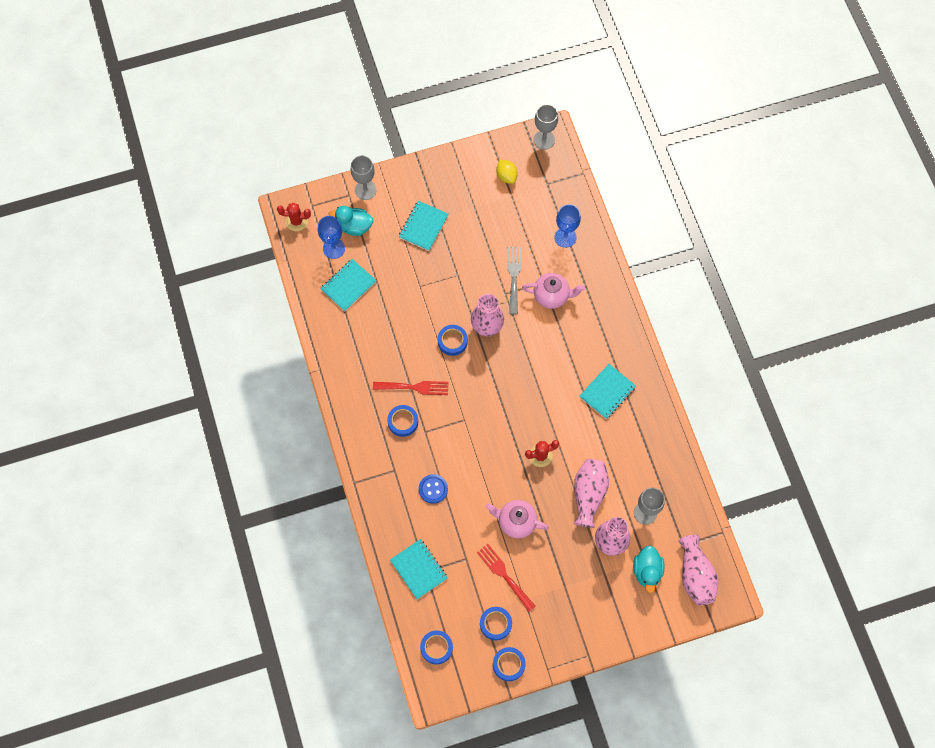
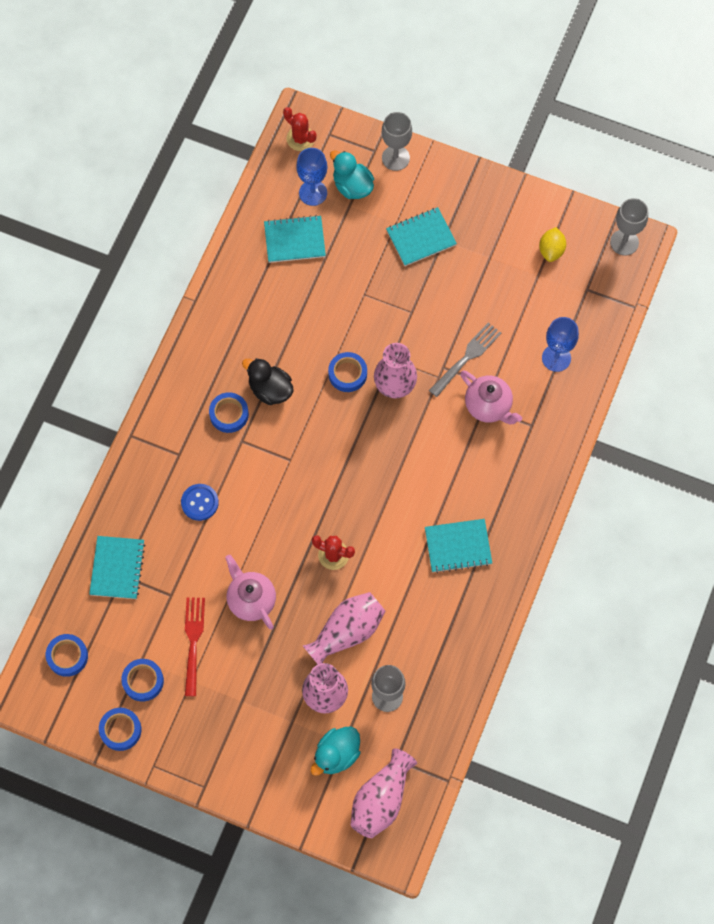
camera: 40 degrees right, 0 degrees up
(414, 387) = (270, 389): red fork -> black duck

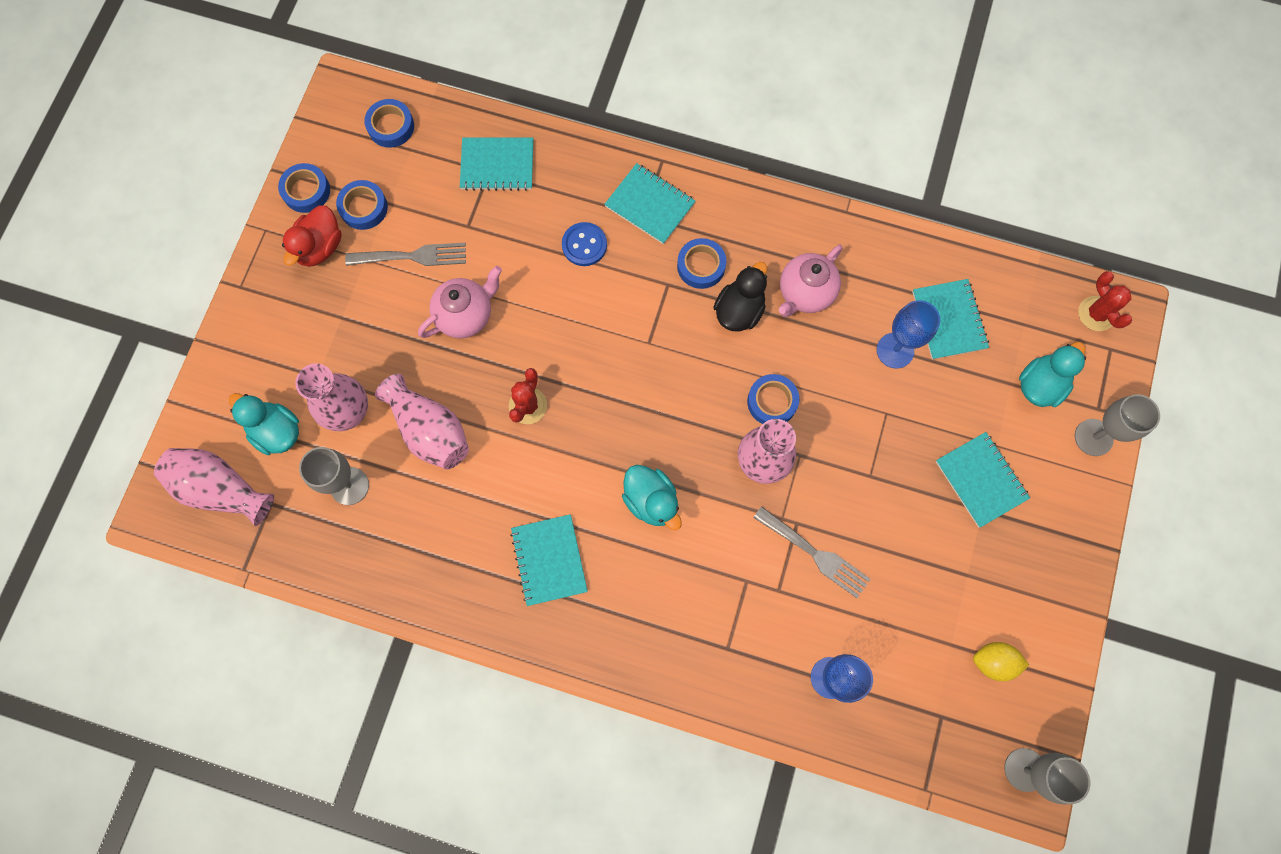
camera: 85 degrees right, 5 degrees up
(170, 448) = (650, 205): none -> turquoise notebook
(175, 718) = (320, 247): none -> red duck
(193, 641) = (412, 256): red fork -> grey fork
(300, 138) = (1096, 314): red cactus -> red cactus turned 60 degrees counterclockwise
(313, 193) = (1020, 336): blue goblet -> blue goblet (895, 350)
(418, 468) = (651, 501): none -> turquoise duck
(488, 406) = (748, 588): pink teapot -> pink teapot (805, 293)

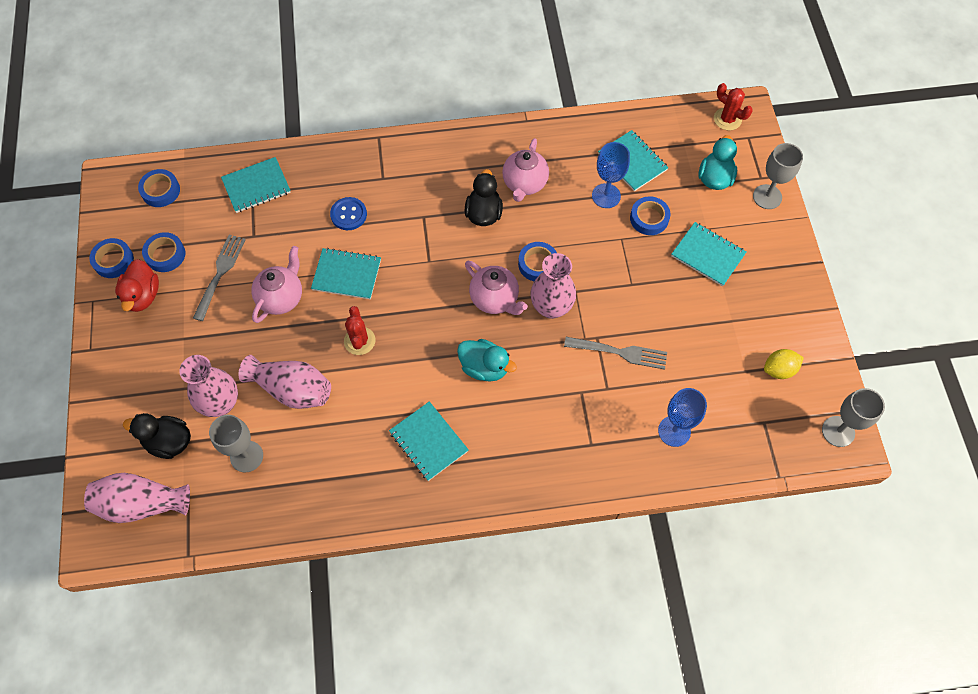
camera: 25 degrees left, 10 degrees down
(277, 431) = (169, 442): turquoise duck -> black duck
(412, 256) = (220, 273): grey fork -> grey fork turned 45 degrees counterclockwise
(650, 205) = (384, 169): turquoise notebook -> turquoise notebook (347, 275)
(701, 266) = (441, 195): blue tape -> blue tape (649, 218)
(702, 423) = (495, 299): none -> pink teapot

